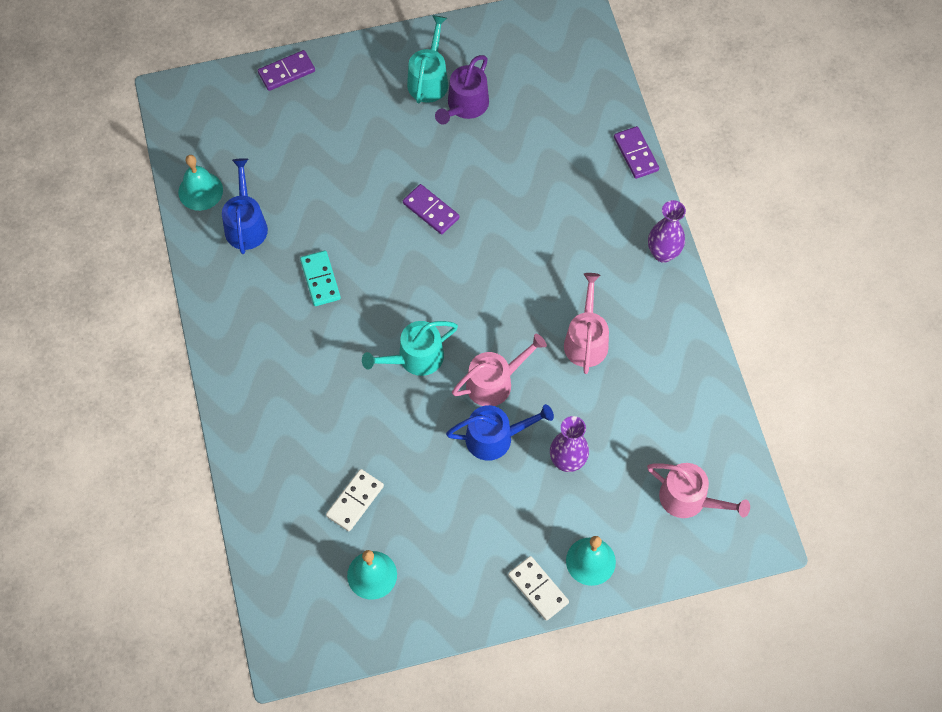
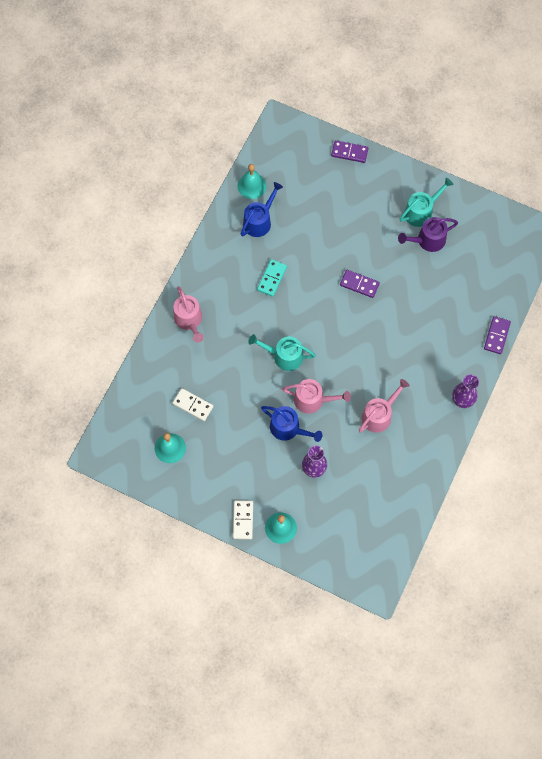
camera: 40 degrees right, 5 degrees up
(355, 501) = (193, 405): white domino -> white domino turned 45 degrees clockwise
(431, 211) = (359, 284): purple domino -> purple domino turned 60 degrees counterclockwise
(689, 499) = (358, 537): pink watering can -> pink watering can (189, 320)

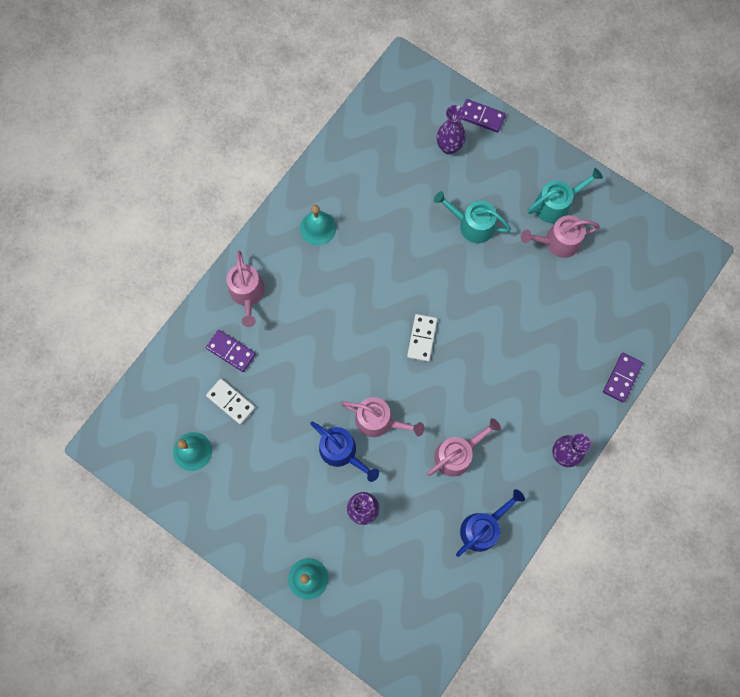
camera: 10 degrees right, 5 degrees up
(243, 520) = (263, 560): white domino -> white domino (422, 338)
(252, 186) = (355, 139): turquoise bell -> turquoise bell (318, 228)
(259, 221) = (356, 184): blue watering can -> blue watering can (483, 528)
(272, 278) = (357, 258): turquoise domino -> none
(284, 356) = (354, 359): turquoise watering can -> turquoise watering can (472, 225)
(328, 180) = (449, 147): none -> purple vase
(359, 284) = (463, 284): purple domino -> purple domino (231, 351)
(428, 240) = (557, 242): purple watering can -> pink watering can

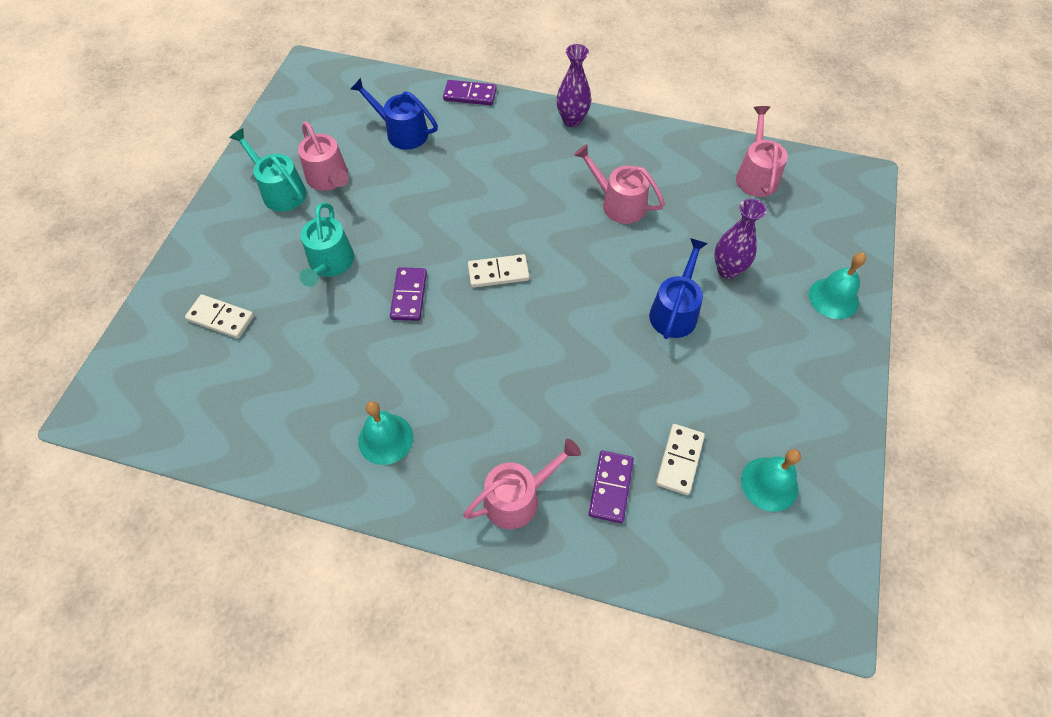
camera: 110 degrees left, 15 degrees down
(378, 421) = (619, 286): pink watering can -> pink watering can (756, 175)
(449, 147) = (221, 318): purple vase -> white domino
(481, 117) = (167, 294): purple domino -> purple domino (409, 295)
(483, 528) = (683, 163): blue watering can -> blue watering can (402, 132)

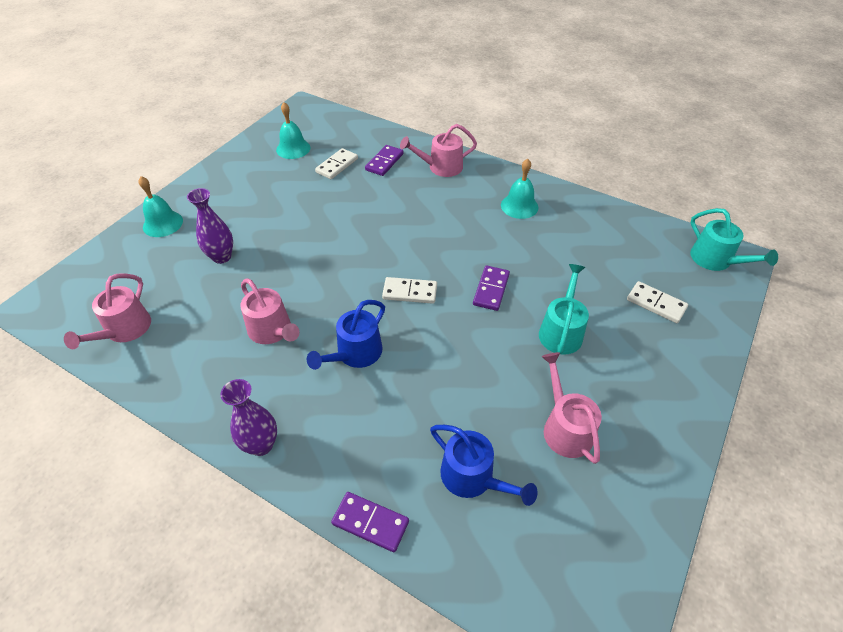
camera: 165 degrees left, 10 degrees down
(280, 191) = (621, 424): turquoise watering can -> turquoise watering can (715, 260)
(675, 311) = (284, 238): blue watering can -> blue watering can (355, 353)

